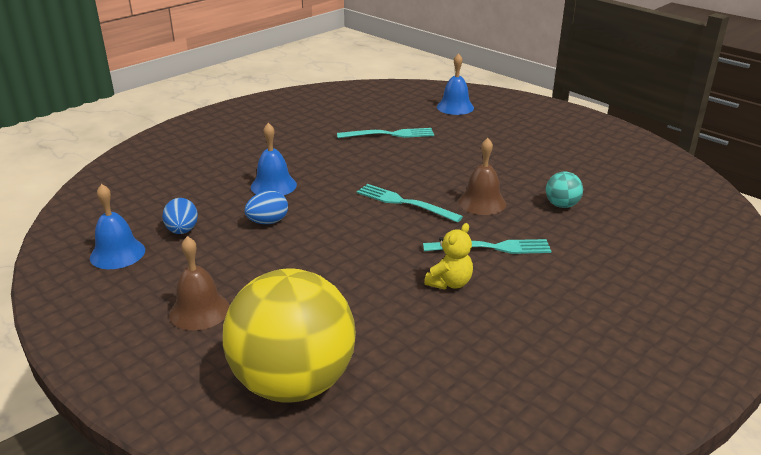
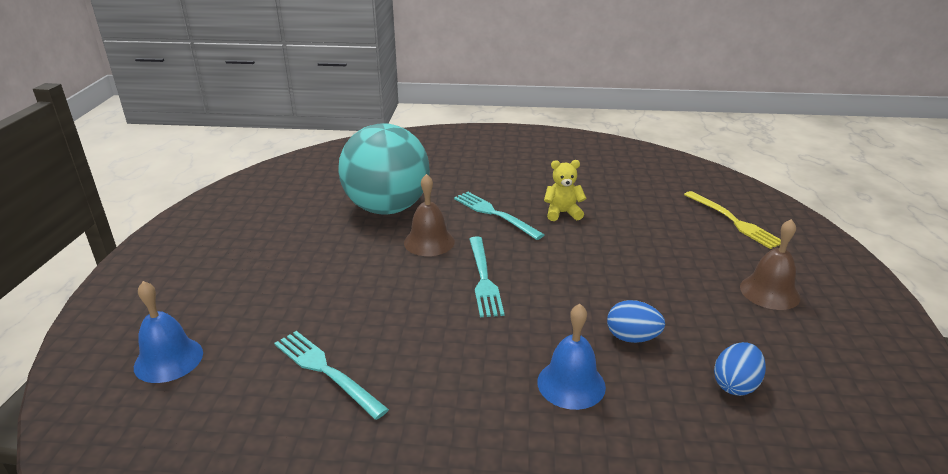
camera: 130 degrees left, 0 degrees up
(117, 253) = (830, 399): blue bell -> none
(293, 382) = (734, 221): yellow ball -> yellow fork
(561, 205) = (387, 208): turquoise ball -> turquoise ball, size x2.49

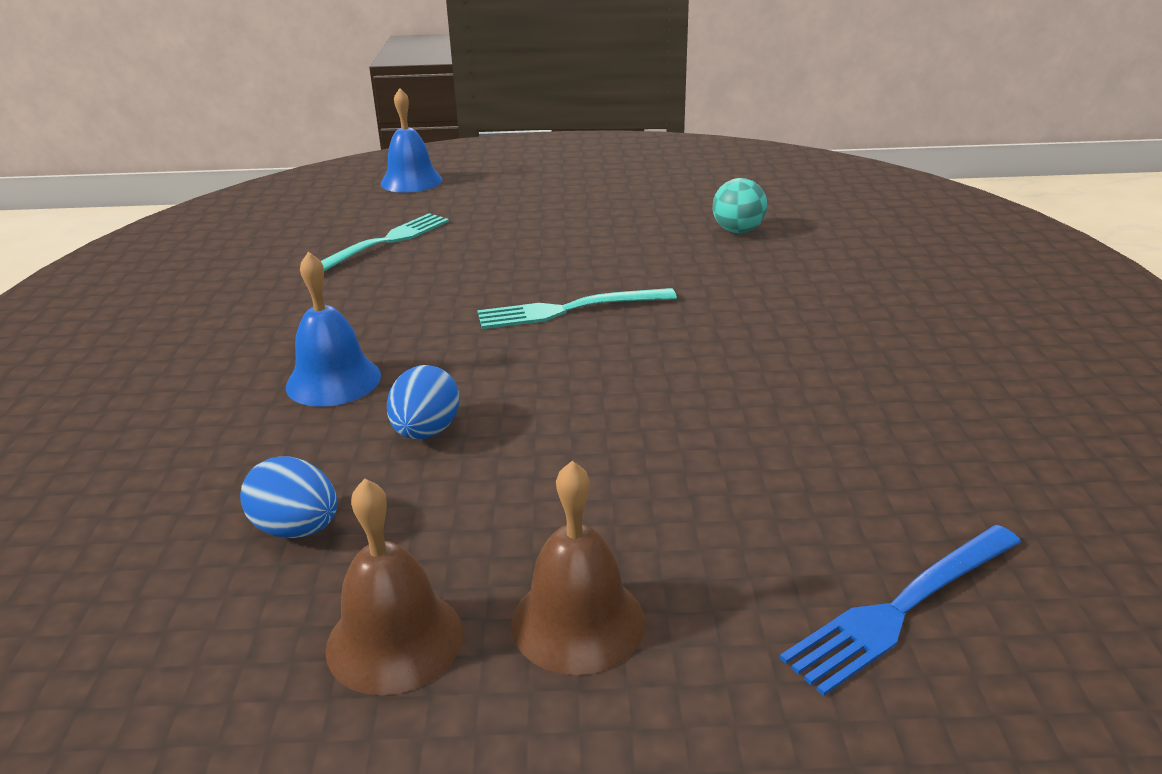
camera: 85 degrees right, 0 degrees up
(387, 208) = (738, 231): turquoise ball -> turquoise ball, size x0.40
(429, 242) = (655, 266): brown bell -> brown bell (394, 640)
(494, 214) = (764, 306): turquoise fork -> none
(562, 213) = (803, 367): yellow teddy bear -> none
(734, 221) = (901, 608): yellow fork -> blue fork

